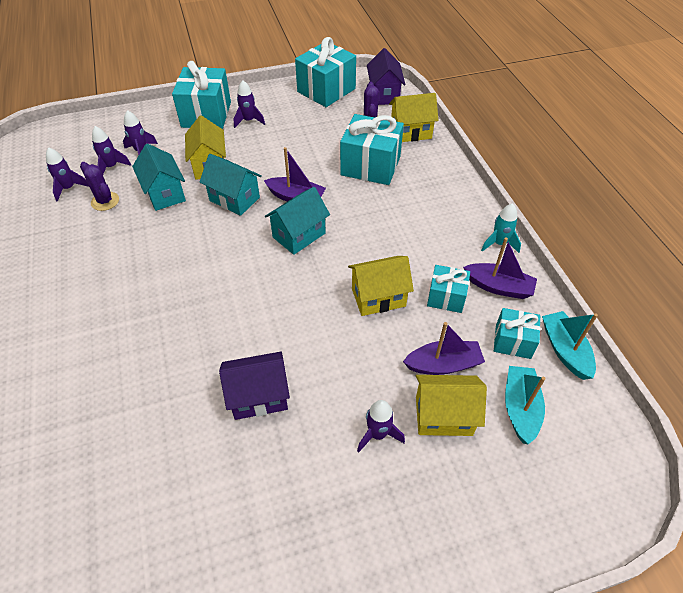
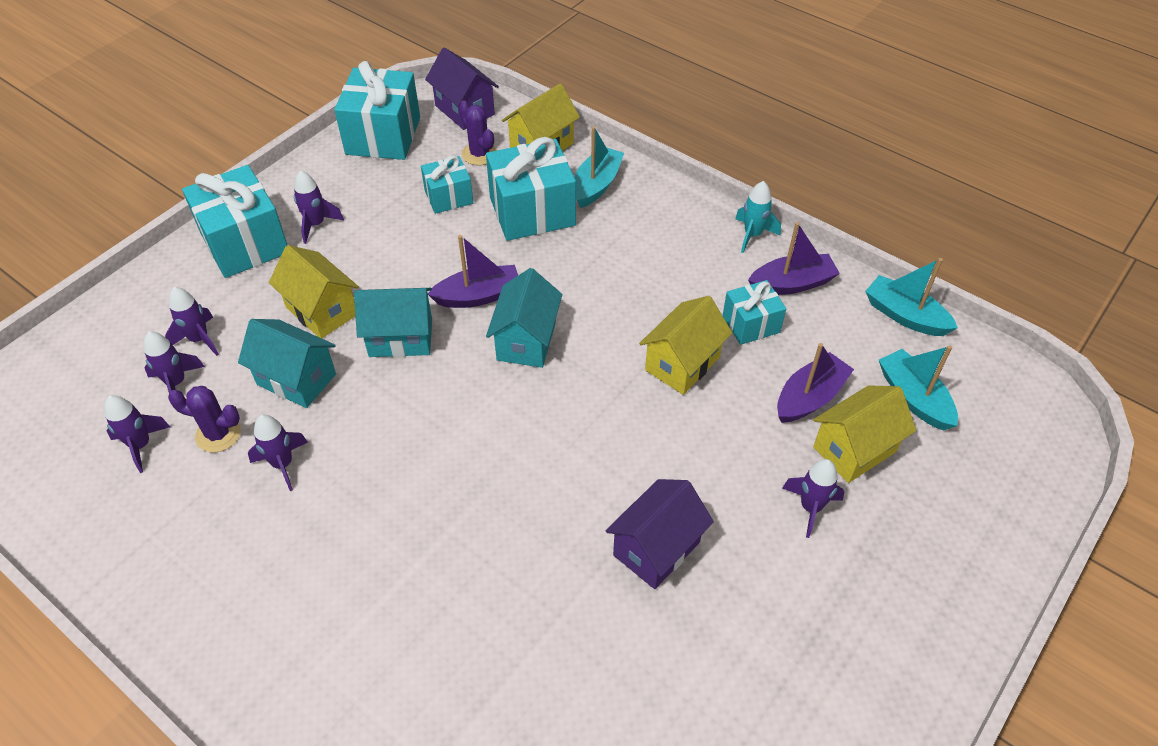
camera: 35 degrees left, 0 degrees up
(118, 232) = (283, 464): none -> purple rocket
(423, 168) = (596, 185): none -> turquoise boat
(513, 341) = (853, 334): turquoise gift -> turquoise gift (448, 197)

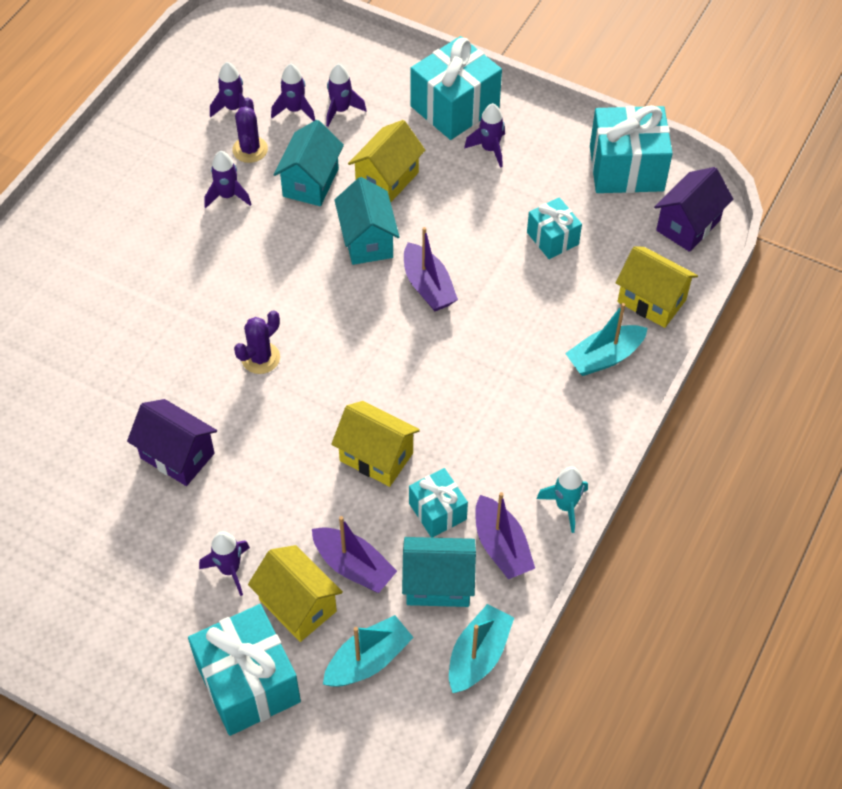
camera: 80 degrees right, 5 degrees up
(479, 154) = (622, 251): purple cactus -> purple cactus (260, 358)
(526, 341) = (381, 331): turquoise house -> turquoise house (438, 584)
(532, 211) = (550, 309): turquoise gift -> turquoise gift (248, 683)
(596, 185) = (604, 357): turquoise boat -> turquoise boat turned 135 degrees clockwise

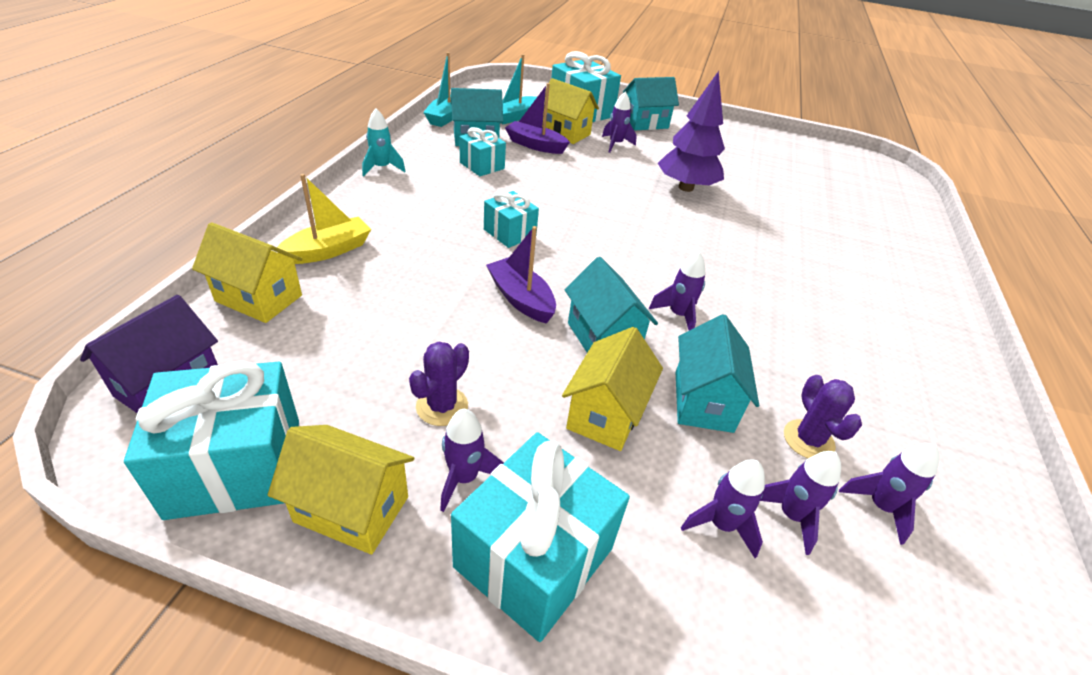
camera: 165 degrees right, 15 degrees down
(150, 642) = (645, 123): none -> turquoise house
(177, 455) = (686, 187): purple house -> purple tree
(228, 196) = (790, 376): purple rocket -> purple rocket (678, 315)
(260, 358) = (660, 240): purple cactus -> purple cactus (442, 406)
(376, 457) = (536, 189): yellow house -> yellow house (352, 509)
(501, 546) = (432, 152): purple boat -> none
(552, 238) = (372, 356): turquoise gift -> turquoise gift (509, 233)
(604, 357) = (328, 250): turquoise boat -> yellow boat

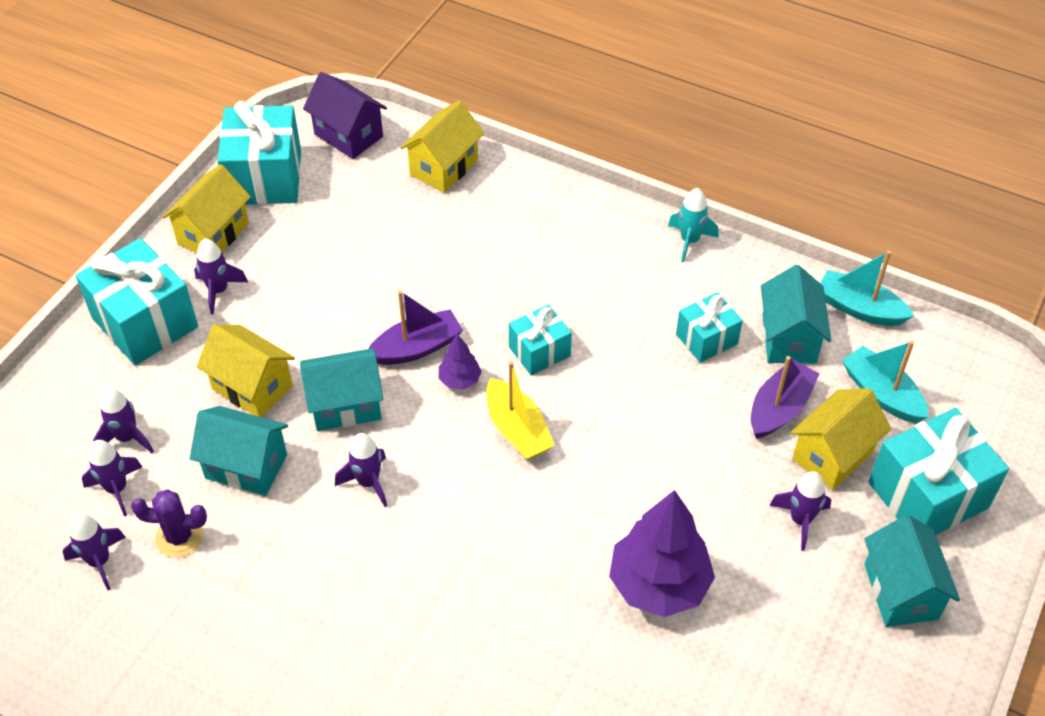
camera: 105 degrees right, 10 degrees up
(328, 250) = (513, 205): yellow boat -> yellow boat (517, 430)
(442, 406) = (290, 281): purple cactus -> none
(551, 272) = (460, 380): none -> purple tree

